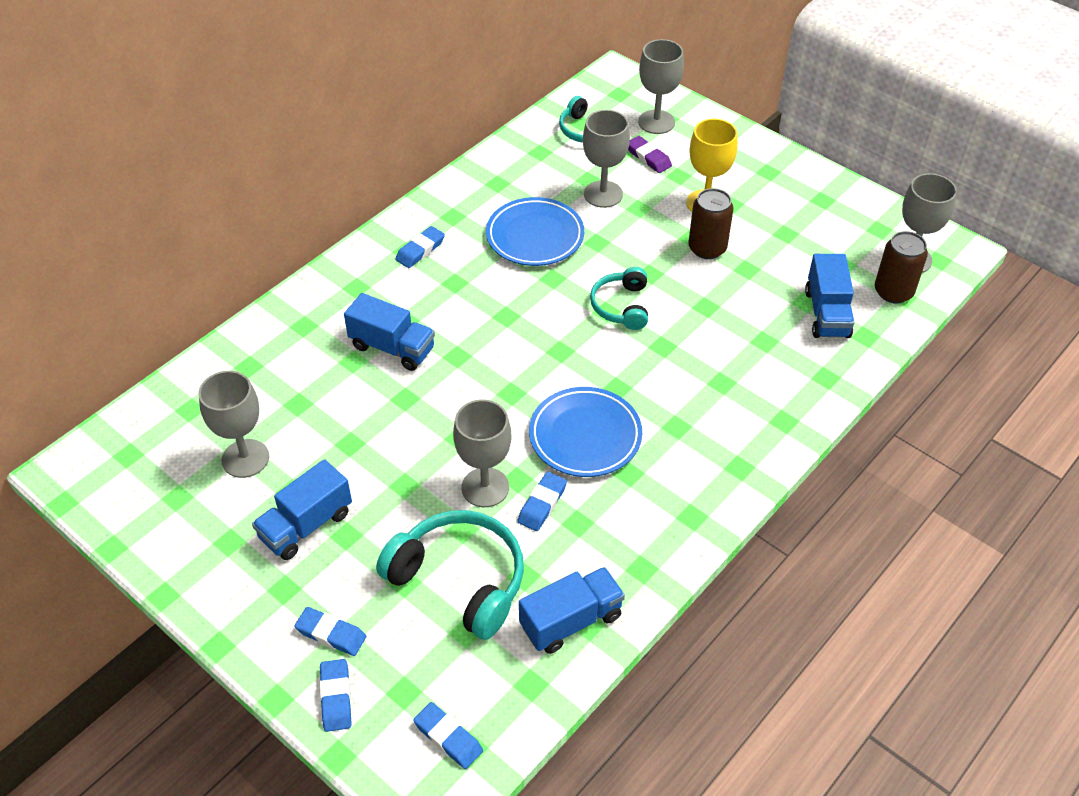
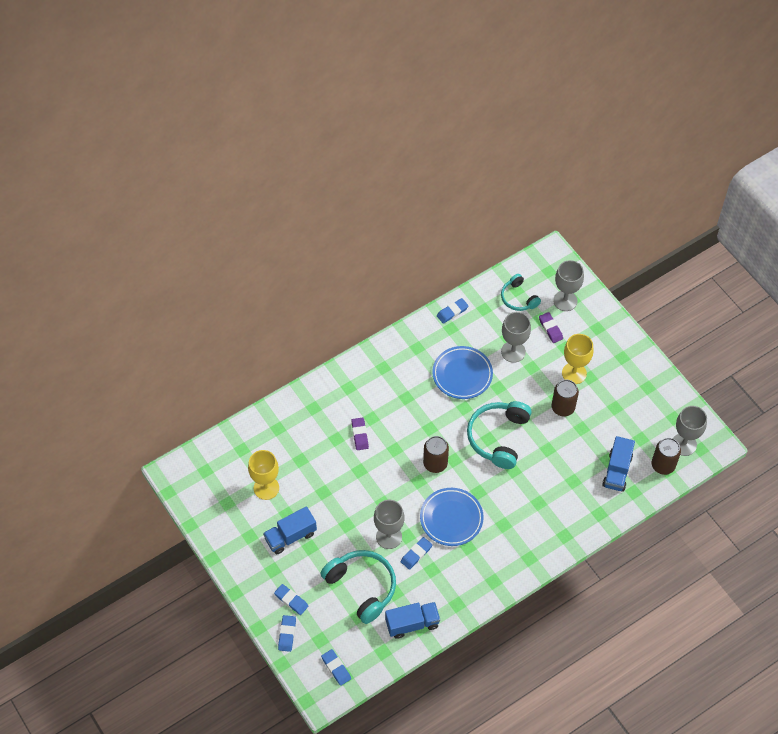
camera: 15 degrees right, 10 degrees up
(245, 458) = (266, 488): grey goblet -> yellow goblet
(392, 348) = (360, 435): blue truck -> purple eraser
(420, 250) = (392, 369): blue eraser -> blue eraser (452, 312)
(531, 362) = (435, 463): none -> brown can
(621, 306) = (498, 437): turquoise headphones -> turquoise headphones, size x1.68

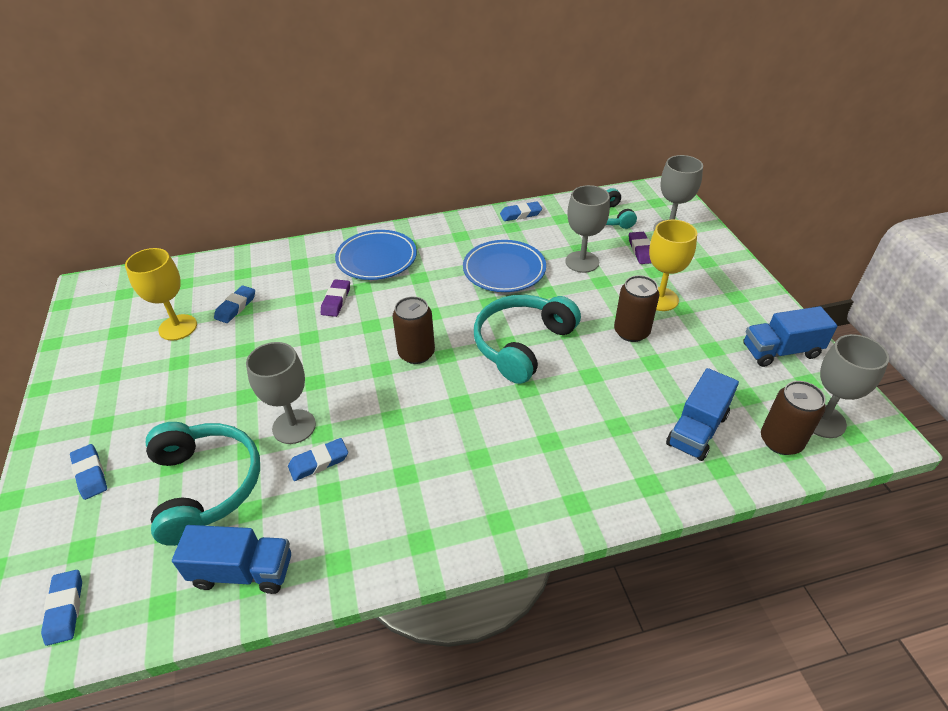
camera: 20 degrees right, 15 degrees down
(287, 634) = (41, 523): blue eraser -> blue eraser (236, 307)
(290, 536) = (161, 389): blue truck -> blue truck (780, 351)
(451, 518) = (401, 427): blue plate -> blue plate (376, 259)

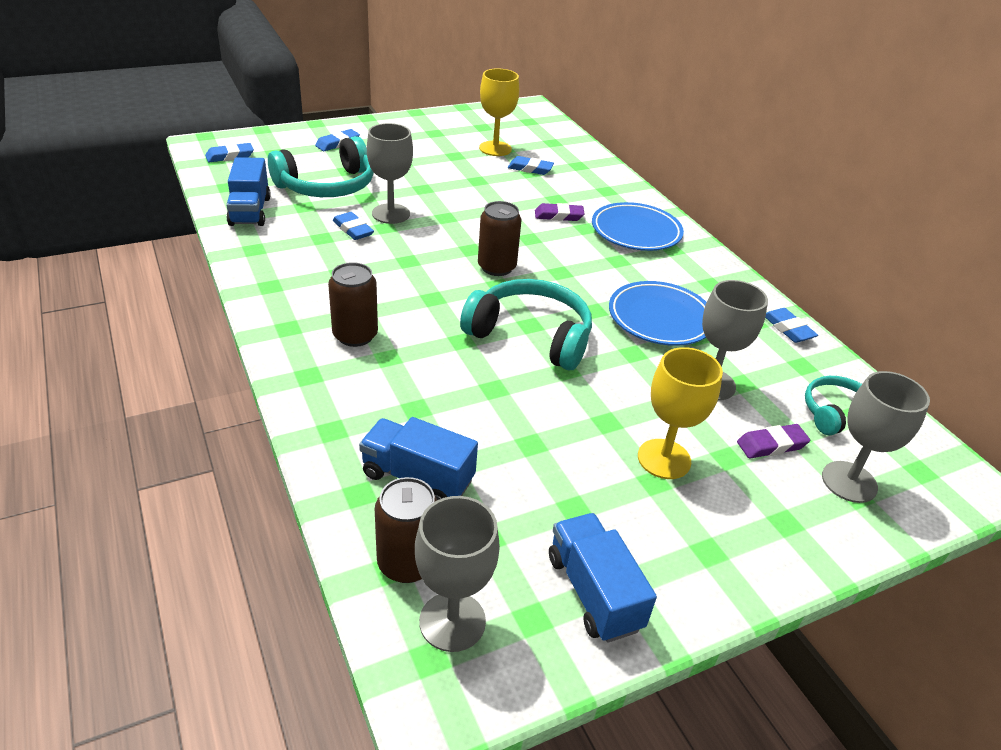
camera: 75 degrees right, 5 degrees down
(631, 332) = (583, 426): brown can -> brown can (355, 335)

